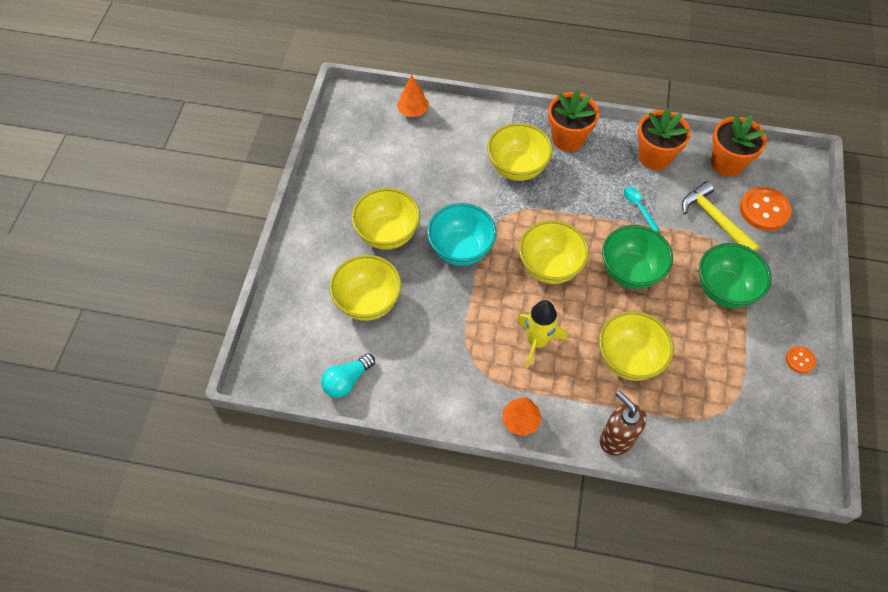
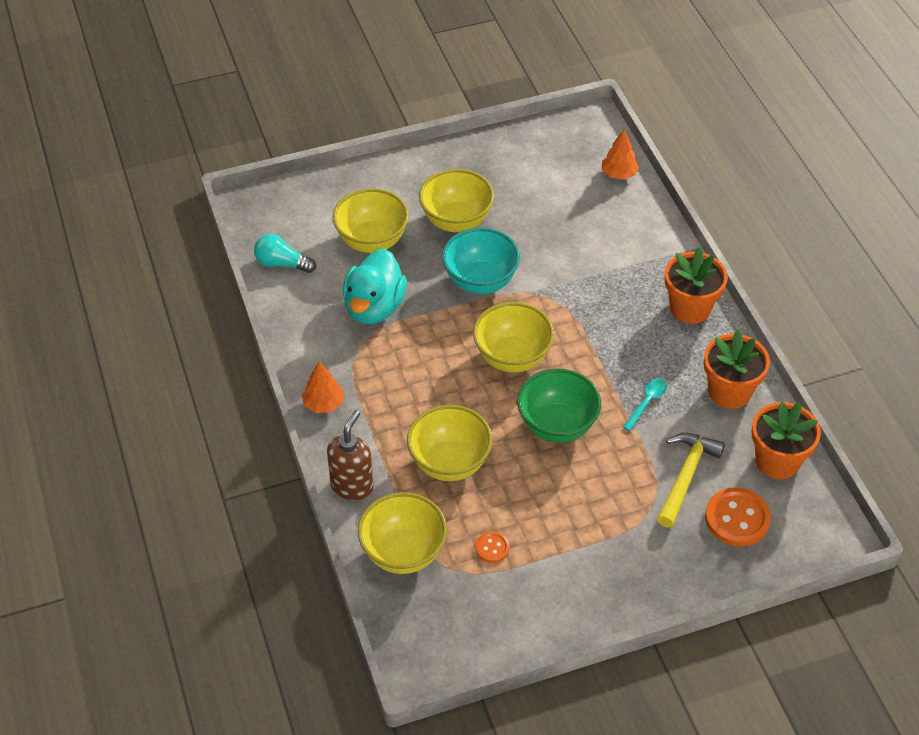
camera: 60 degrees right, 10 degrees down
(440, 335) = (374, 307): none -> turquoise duck
(517, 168) = (615, 283): yellow bowl -> yellow bowl (403, 553)
(537, 342) = (417, 382): yellow rocket -> none
(724, 290) = (596, 516): green bowl -> none
(800, 360) = (554, 616): orange button -> orange button (492, 548)

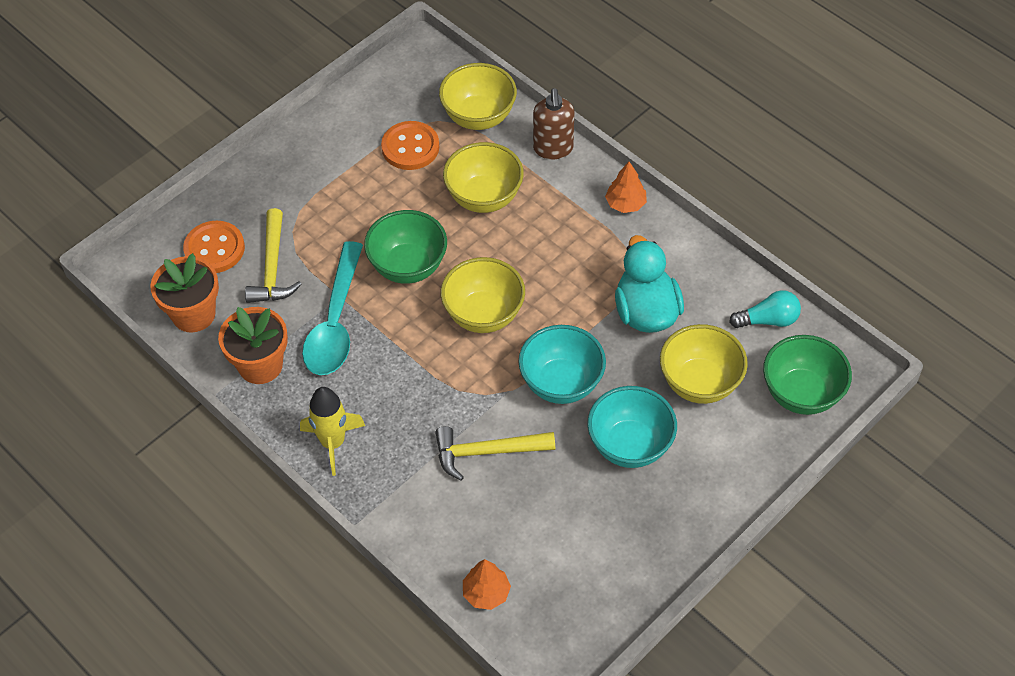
camera: 155 degrees right, 5 degrees up
(302, 206) = (801, 394): none -> green bowl
(456, 221) = (630, 446): yellow bowl -> turquoise bowl
(492, 548) = (410, 147): orange button -> orange button, size x1.91
(569, 257) = (486, 452): none -> yellow hammer
(647, 402) = (335, 322): turquoise spoon -> turquoise spoon, size x2.27
(690, 308) = (333, 443): orange flower pot -> yellow rocket

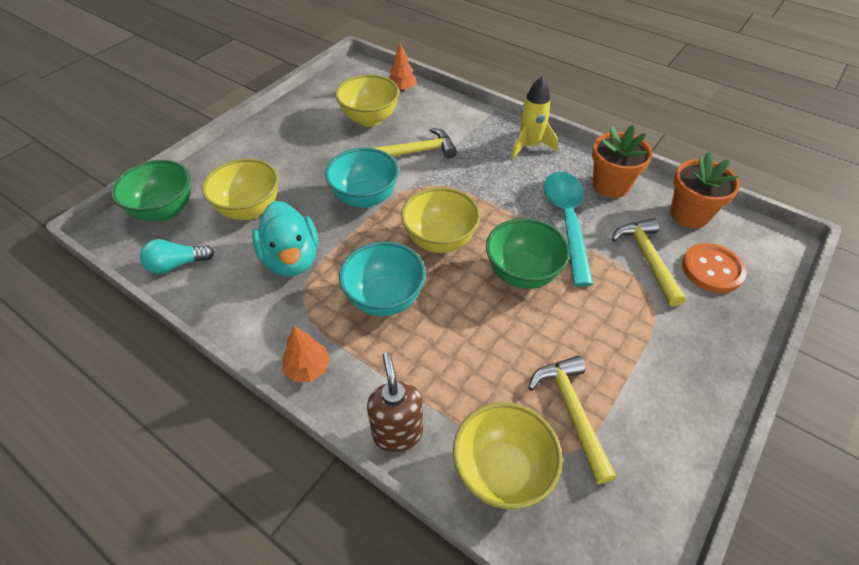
camera: 170 degrees right, 5 degrees down
(410, 147) = (571, 411): orange button -> yellow hammer
(484, 198) = (467, 355): yellow bowl -> yellow bowl (369, 119)
(630, 446) = (309, 165): turquoise bowl -> turquoise bowl (385, 299)

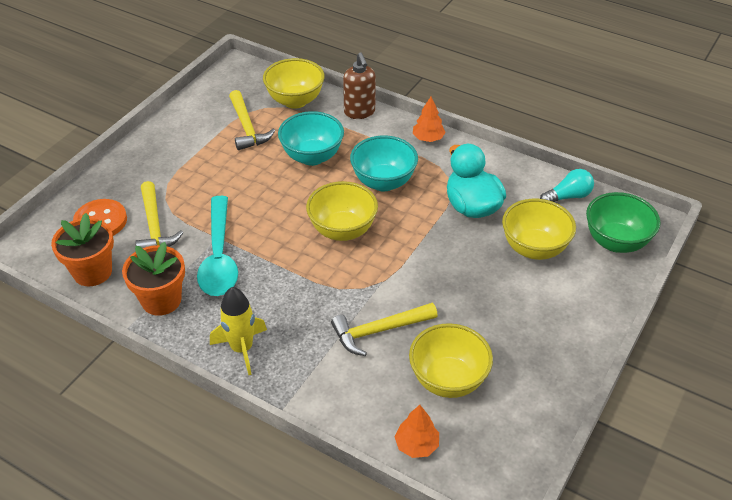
camera: 175 degrees right, 5 degrees down
(365, 198) = (423, 268): turquoise bowl -> turquoise bowl (312, 157)
(522, 274) = (269, 207): green bowl -> none

